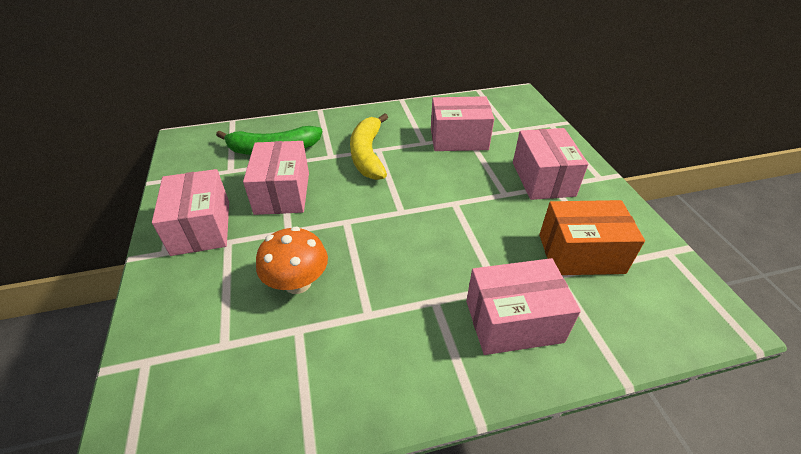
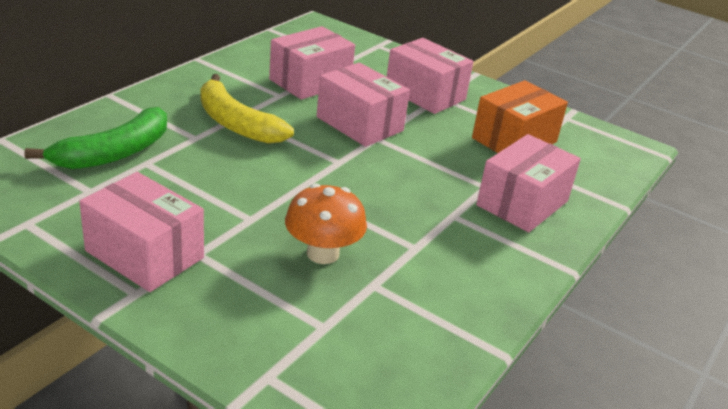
camera: 45 degrees left, 10 degrees down
(282, 193) = (192, 189): pink box -> pink box (360, 124)

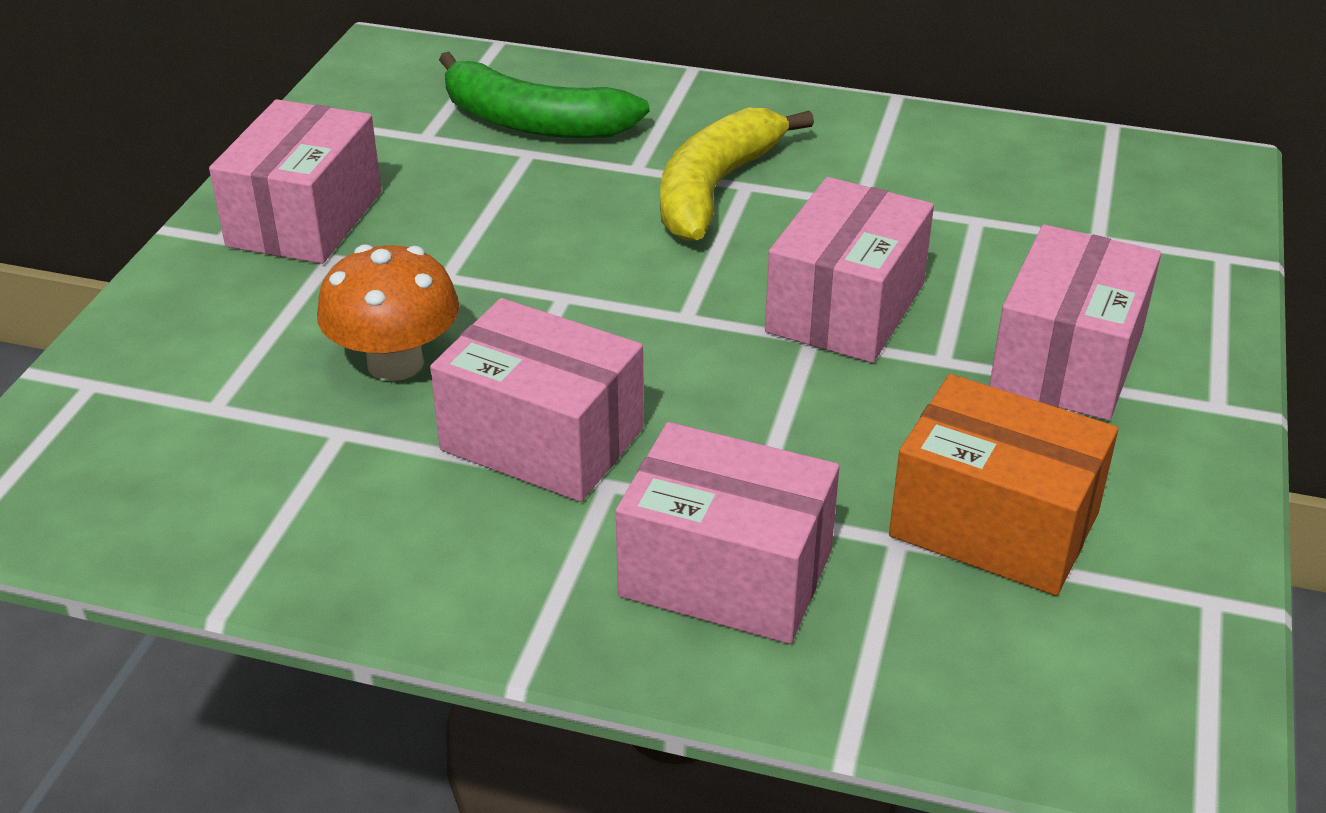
camera: 75 degrees right, 5 degrees up
(310, 81) = (950, 218): pink box -> pink box (542, 439)

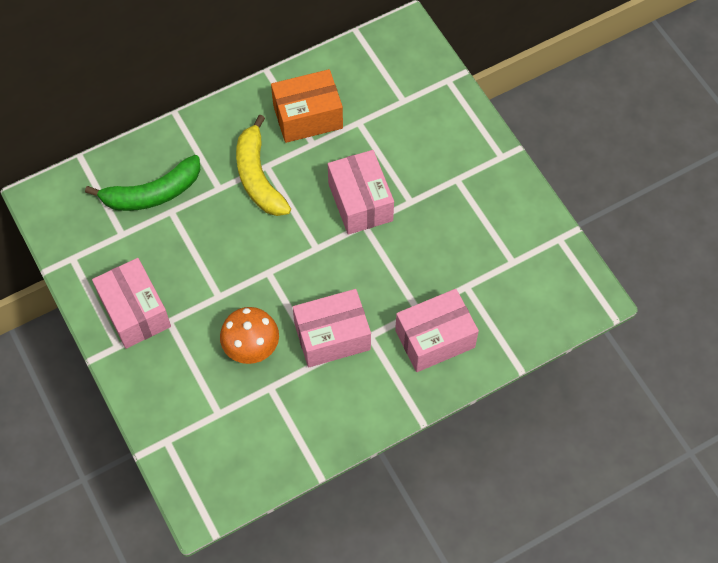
camera: 45 degrees left, 25 degrees up
(994, 524) = (485, 258): orange box -> orange box (308, 117)
(1067, 361) = (445, 171): pink box -> none

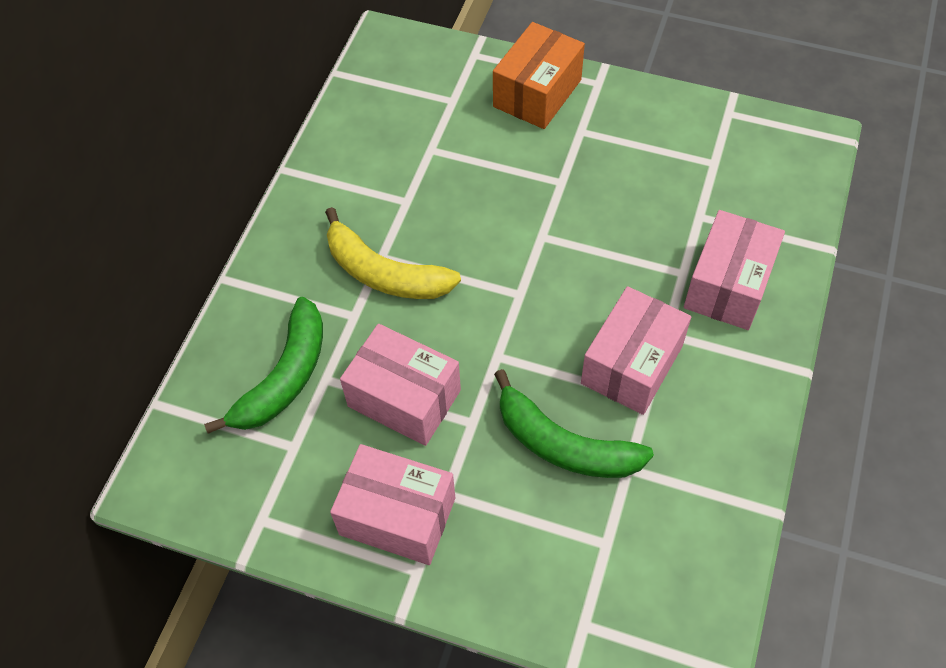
camera: 40 degrees left, 5 degrees down
(251, 347) = (563, 444): orange mushroom -> green banana
(308, 117) = (374, 181): orange box -> orange box (537, 93)
(360, 202) = (514, 218): pink box -> pink box (404, 398)

